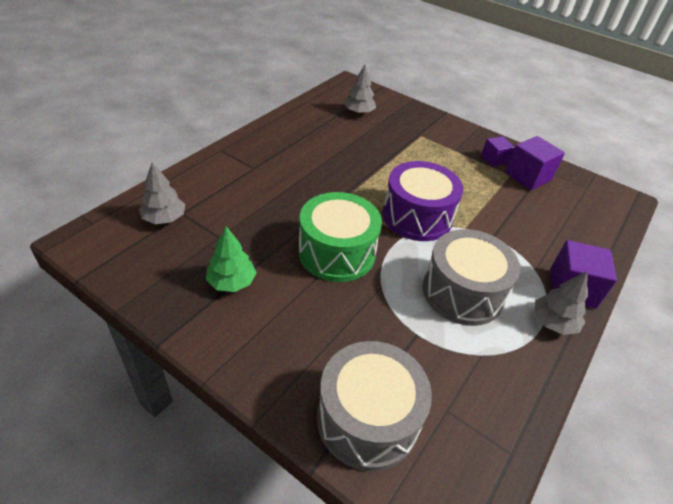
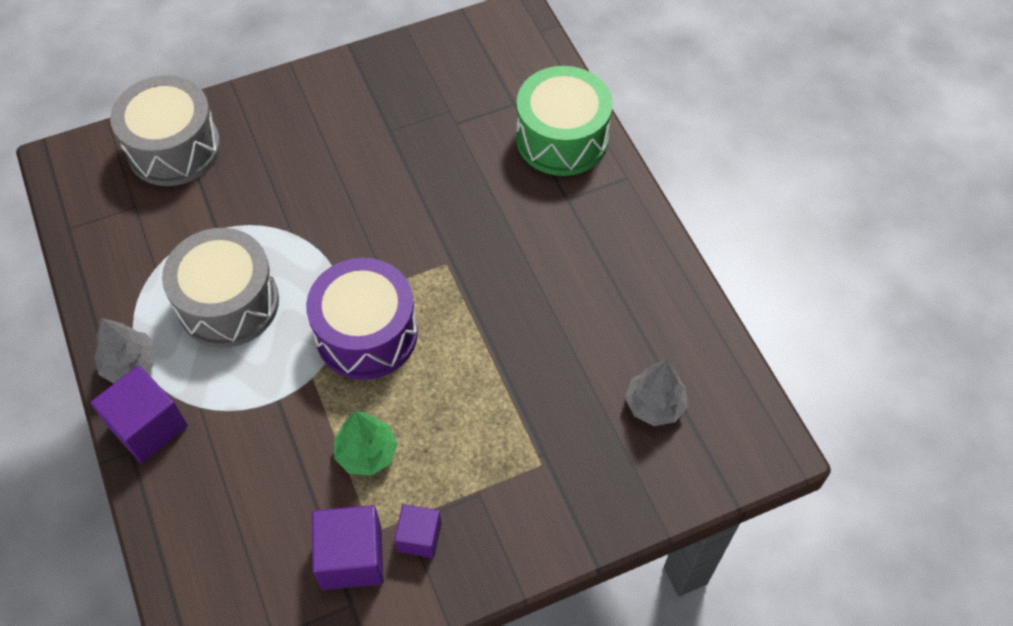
camera: 125 degrees right, 15 degrees up
(164, 218) = (513, 86): grey tree -> none
(232, 282) = (383, 112): green tree -> green tree (366, 453)
(337, 253) = (363, 216): green drum -> green drum (562, 138)

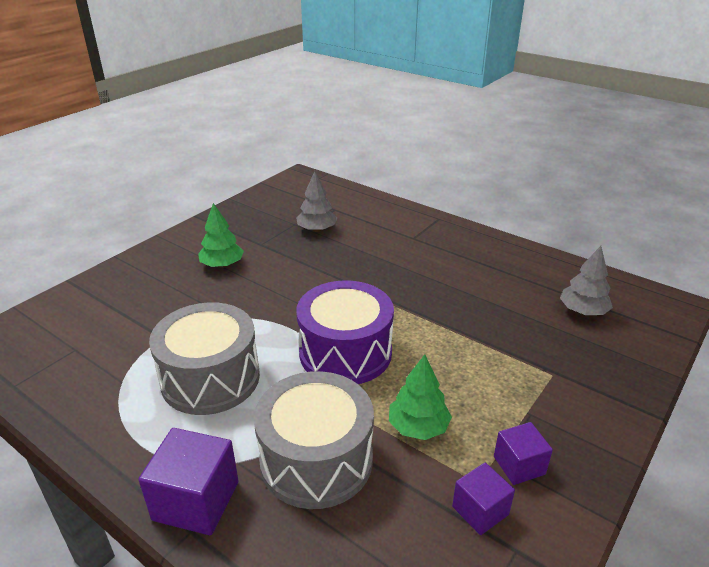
camera: 30 degrees left, 25 degrees down
(130, 364) = (143, 459): grey tree -> grey tree (317, 229)
(174, 148) = (90, 304): grey drum -> grey drum (316, 460)
(328, 147) = (222, 265): none -> green tree
(351, 557) = (480, 510): purple cube -> purple cube, size x0.62
(562, 138) = (381, 214): green drum -> none

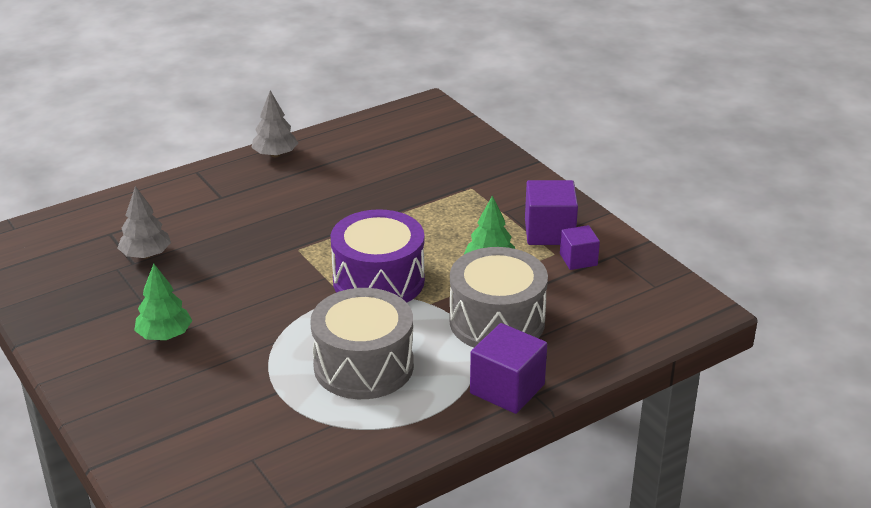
camera: 70 degrees left, 0 degrees up
(519, 465) = (549, 232): purple cube -> purple cube, size x1.62
(583, 311) = (408, 147): grey tree -> grey tree (275, 154)

